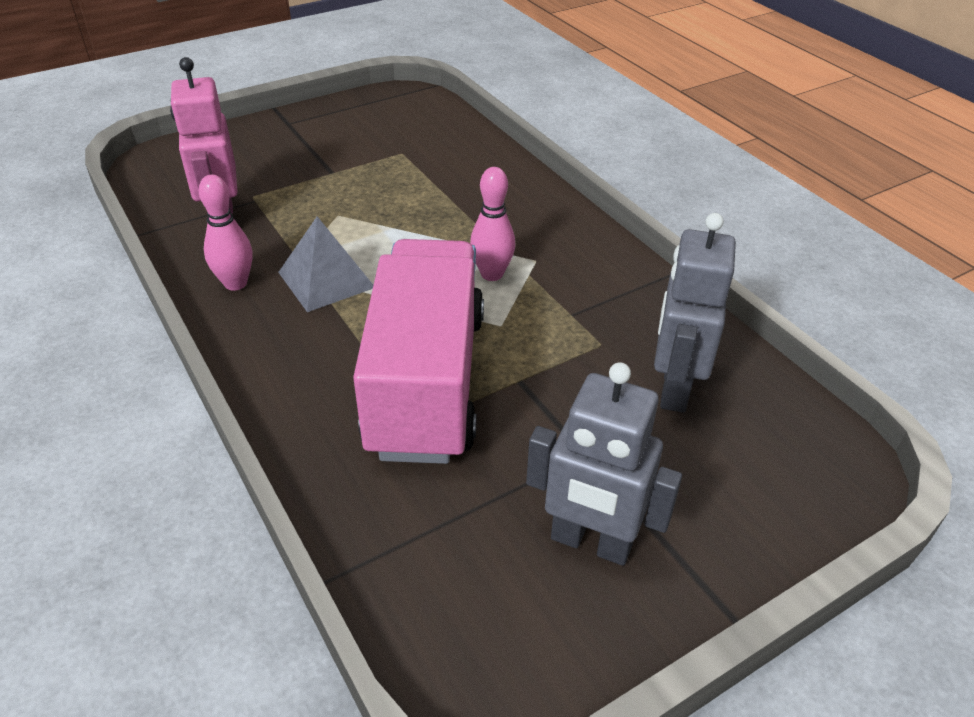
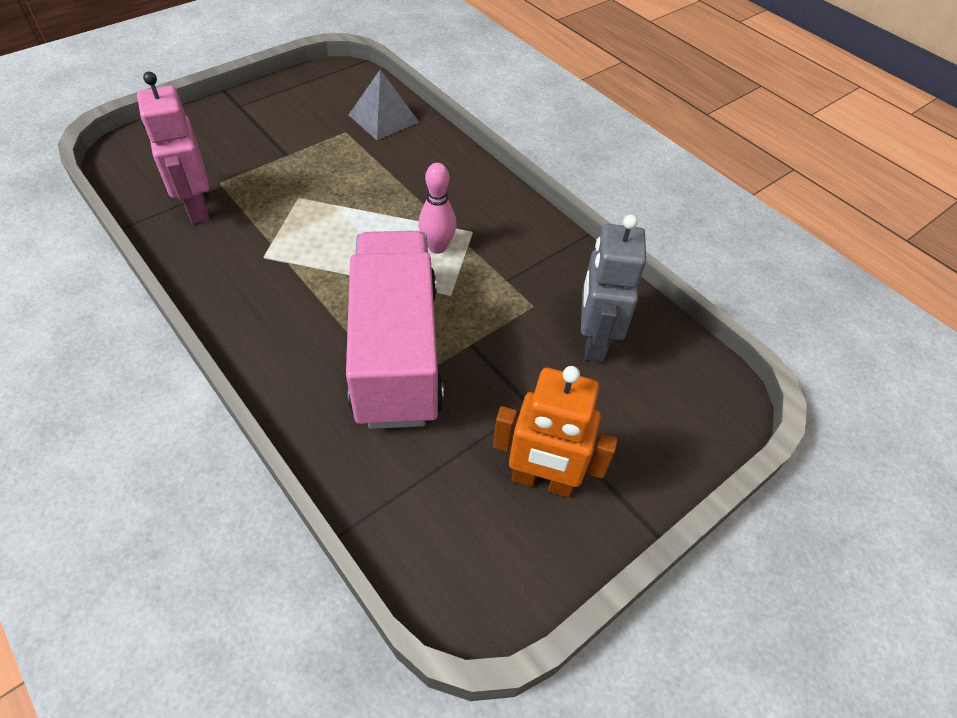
camera: 10 degrees left, 10 degrees up
(235, 283) = (219, 271): pink bowling pin -> none
(326, 279) = (298, 261): grey pyramid -> grey pyramid (383, 118)
(590, 543) = (542, 481): grey robot -> orange robot

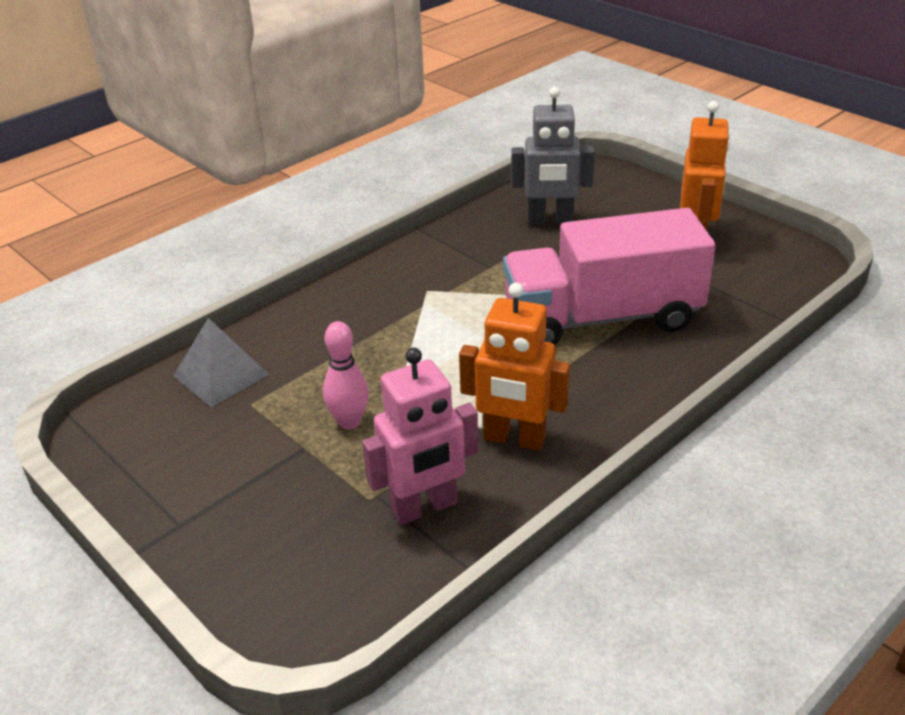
camera: 90 degrees left, 15 degrees down
(246, 263) = (514, 439): none -> orange robot
(437, 247) = (455, 309): pink bowling pin -> pink bowling pin (349, 422)

